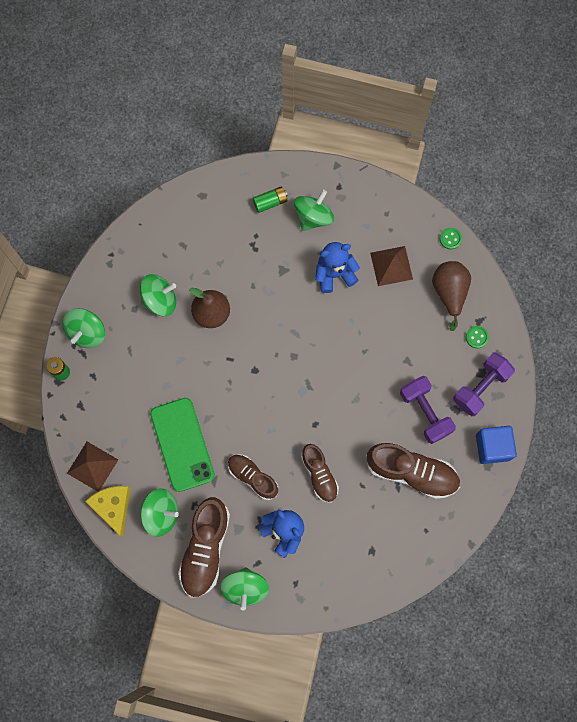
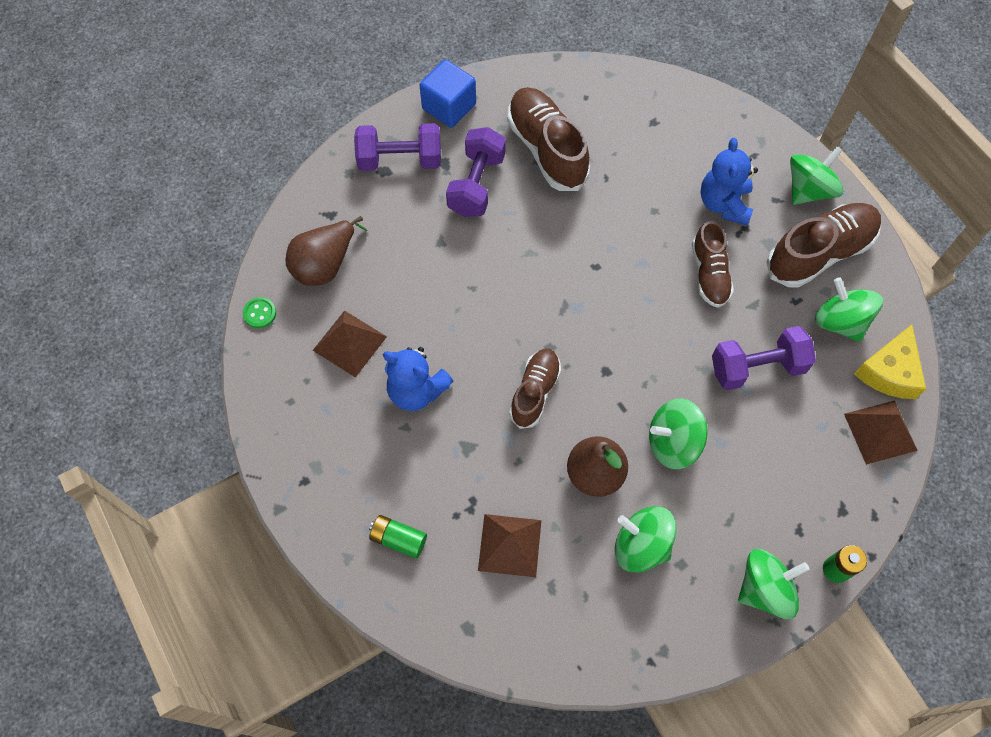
camera: 135 degrees left, 10 degrees down
(182, 444) = (757, 367): green phone -> purple dumbbell
(219, 245) = (510, 545): none -> brown pyramid
(313, 217) = (370, 474): green spinning top -> green spinning top (673, 442)
(319, 475) = (638, 220): brown shoe -> brown shoe (535, 392)
(476, 337) = (350, 203): green button -> none

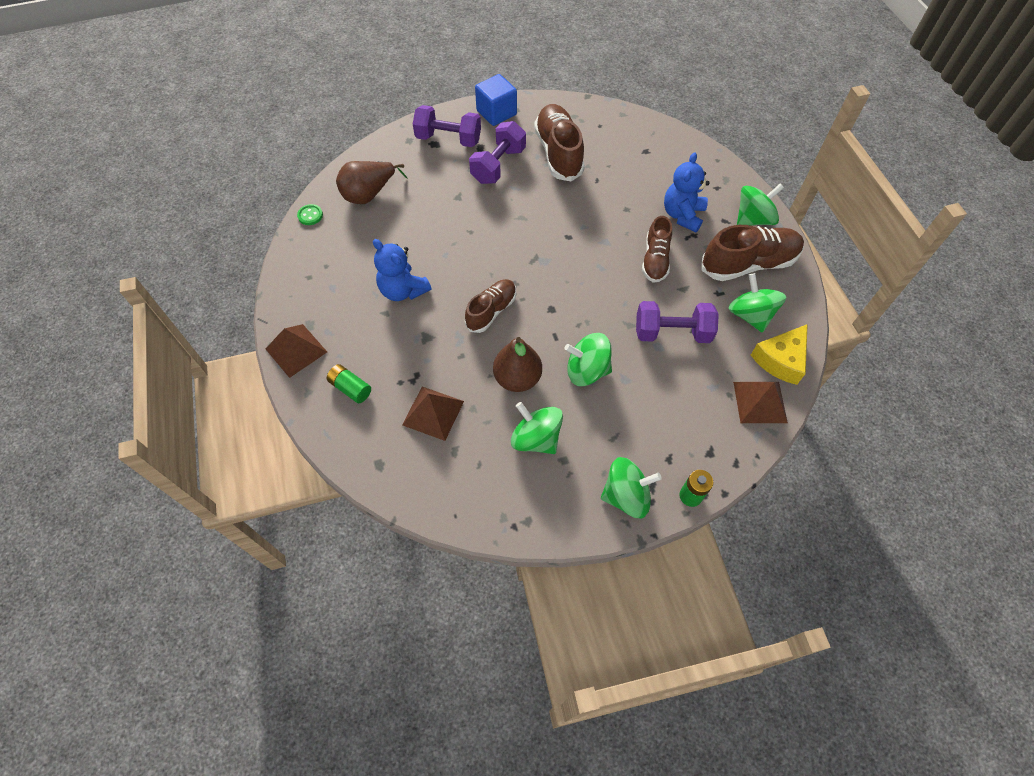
camera: 15 degrees right, 5 degrees down
(349, 343) = (366, 248): brown pyramid -> brown pyramid (296, 350)

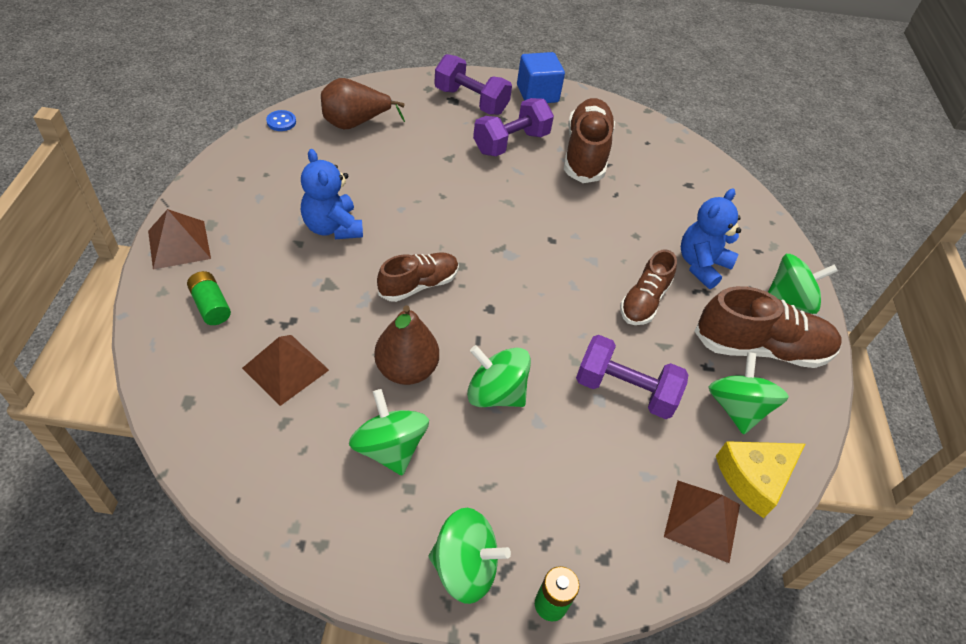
camera: 15 degrees right, 10 degrees down
(310, 215) = (281, 122): green button -> blue button

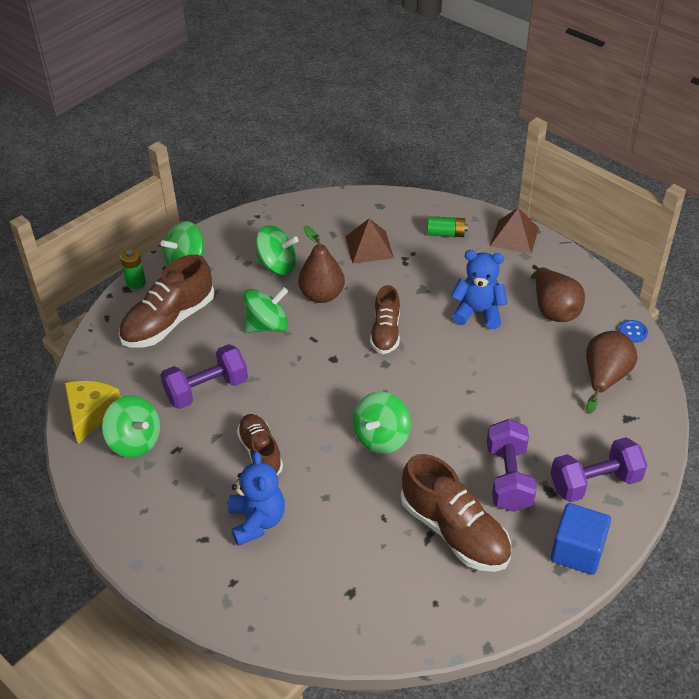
camera: 135 degrees right, 5 degrees down
(286, 177) = (553, 309): none -> brown pear
(702, 520) = (100, 369): brown pyramid -> none
(760, 348) = (156, 496): brown shoe -> brown shoe (168, 322)
(789, 300) = (170, 558): green spinning top -> green spinning top (381, 437)

